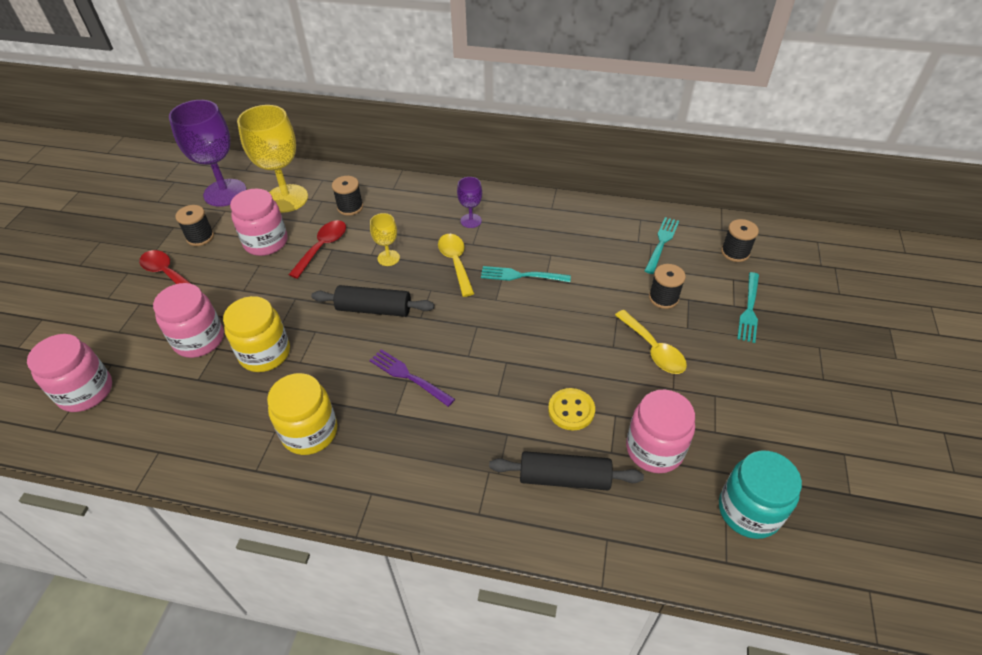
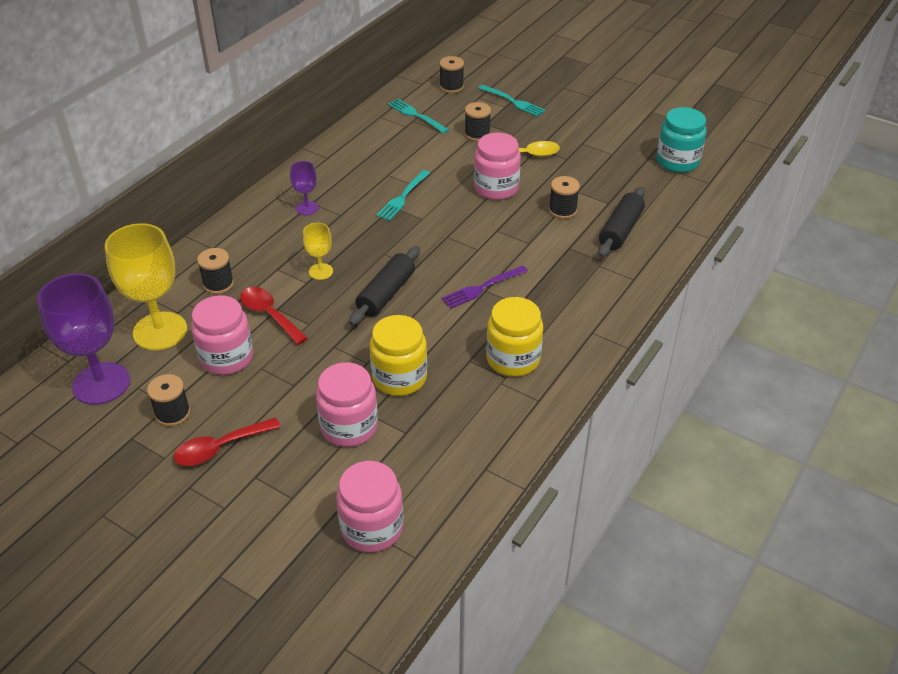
camera: 70 degrees left, 5 degrees down
(455, 262) = (358, 230): yellow spoon -> none
(571, 410) = (562, 210): yellow button -> black spool
(654, 449) = (614, 183): pink jar -> pink jar (496, 188)

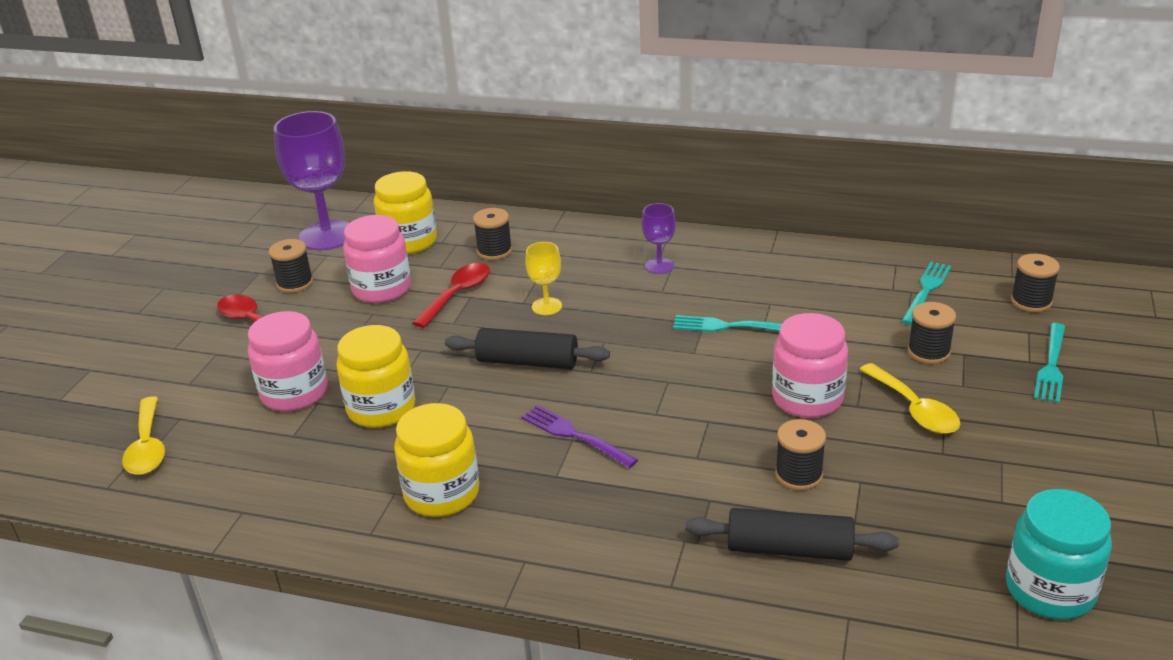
camera: 75 degrees right, 10 degrees down
(160, 331) = (409, 242): yellow goblet -> yellow jar
(372, 528) = (147, 447): pink jar -> yellow spoon

